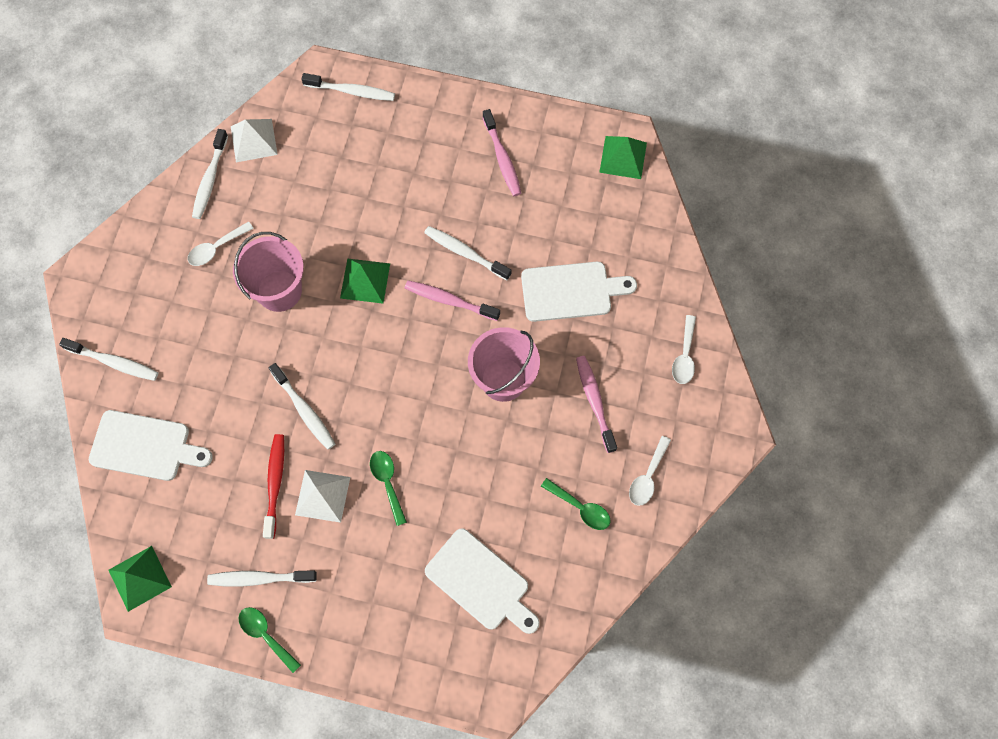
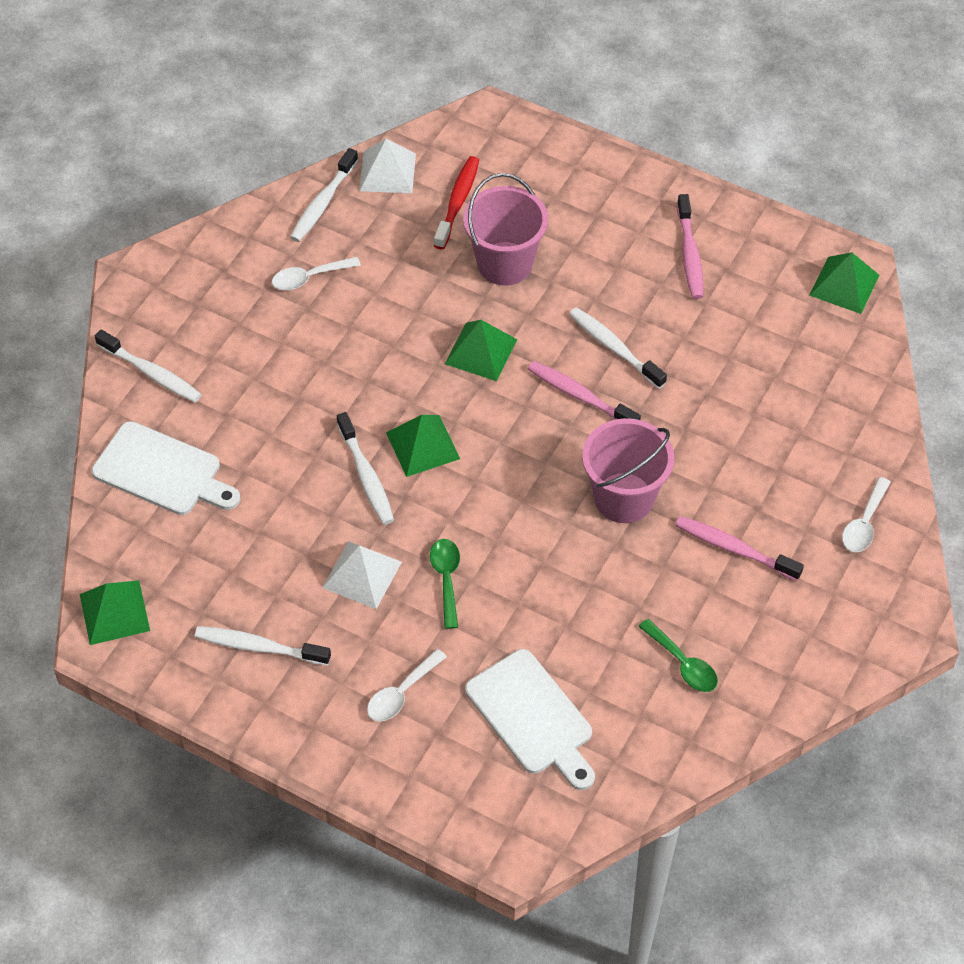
camera: 15 degrees right, 15 degrees down
(266, 635) = (249, 711): green spoon -> none
(275, 483) = (308, 547): red toothbrush -> red toothbrush (458, 202)
(279, 291) = (372, 340): pink bucket -> pink bucket (505, 263)
(341, 373) = (423, 445): none -> green pyramid
(352, 91) = (522, 144): white toothbrush -> none
(571, 291) = (737, 419): white cutting board -> none
(594, 401) = (733, 548): pink toothbrush -> pink toothbrush turned 60 degrees counterclockwise
(647, 477) = (779, 649): white spoon -> white spoon (401, 693)

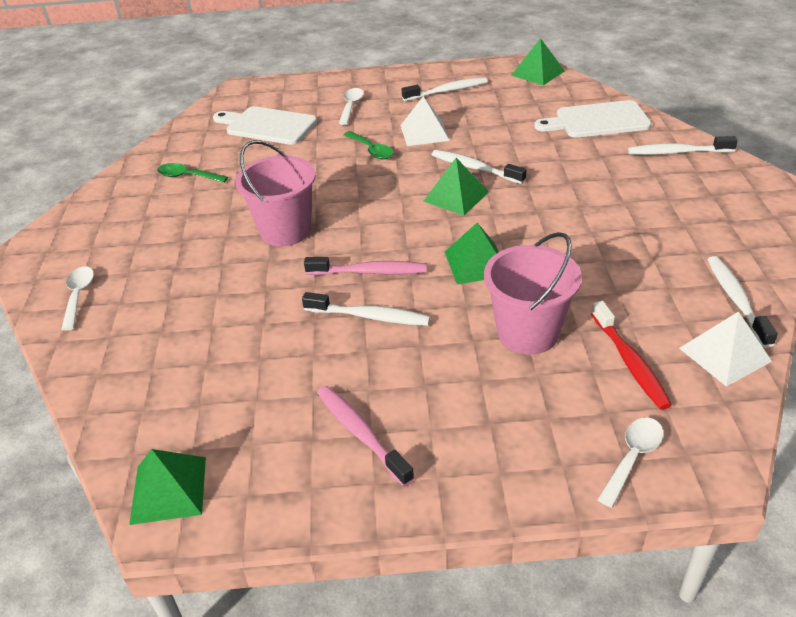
camera: 150 degrees right, 15 degrees down
(309, 278) = (664, 245): white spoon -> white spoon (632, 457)
(733, 548) = (182, 239): pink toothbrush -> none

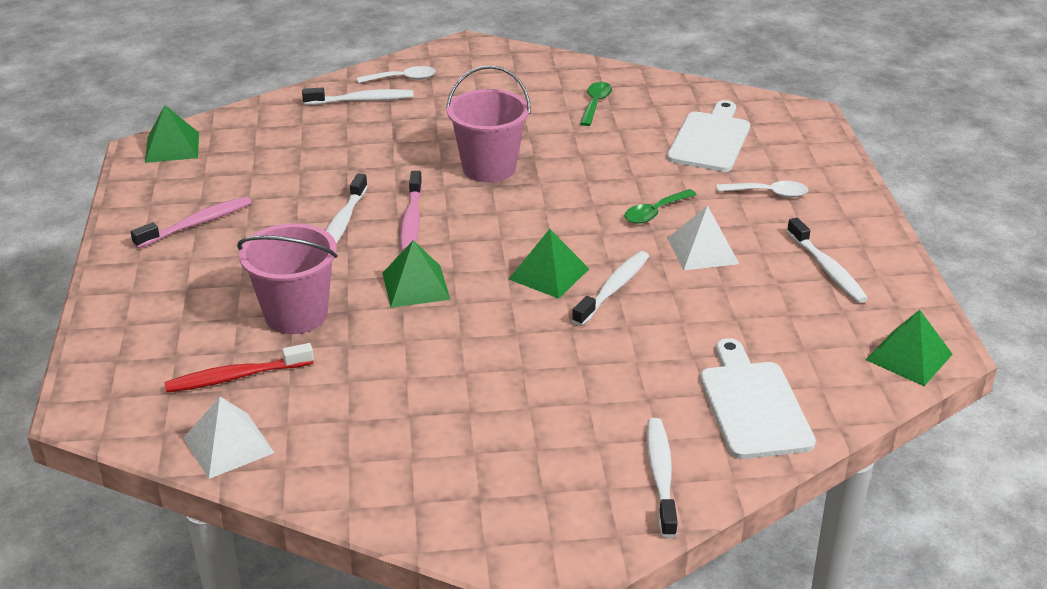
camera: 85 degrees right, 5 degrees down
(632, 457) = (118, 364): white spoon -> none
(736, 300) = (315, 471): white toothbrush -> white toothbrush (362, 100)

